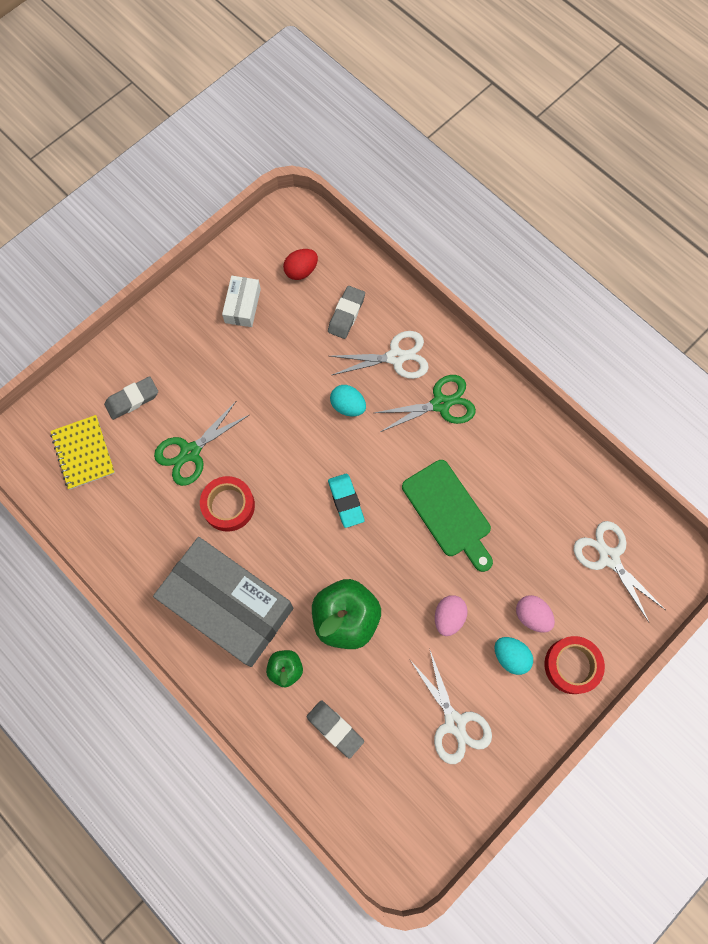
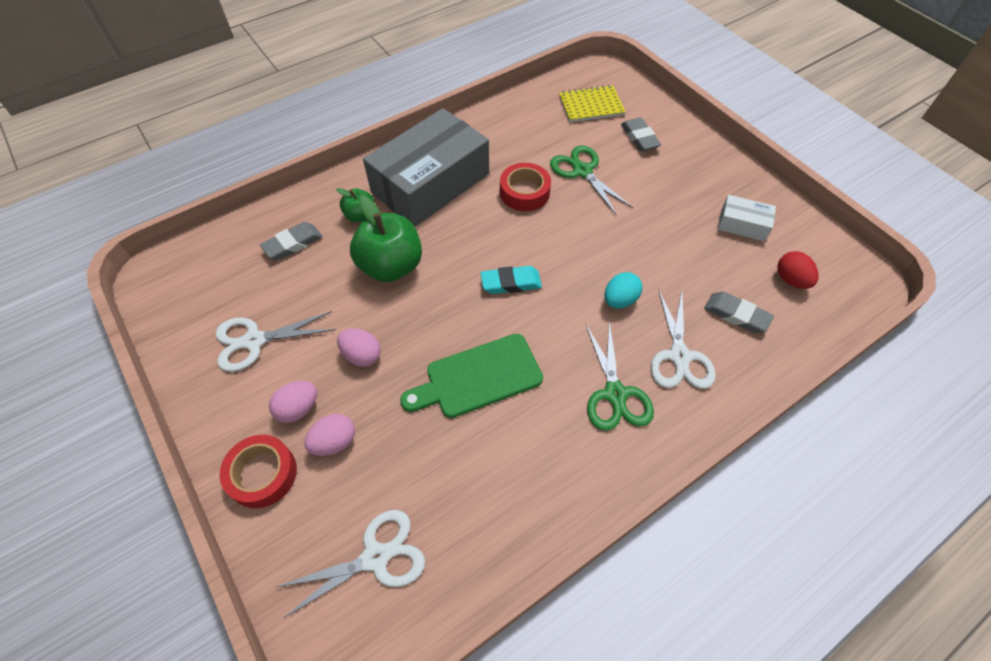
camera: 100 degrees right, 15 degrees down
(510, 656) = (298, 408): turquoise egg -> pink egg

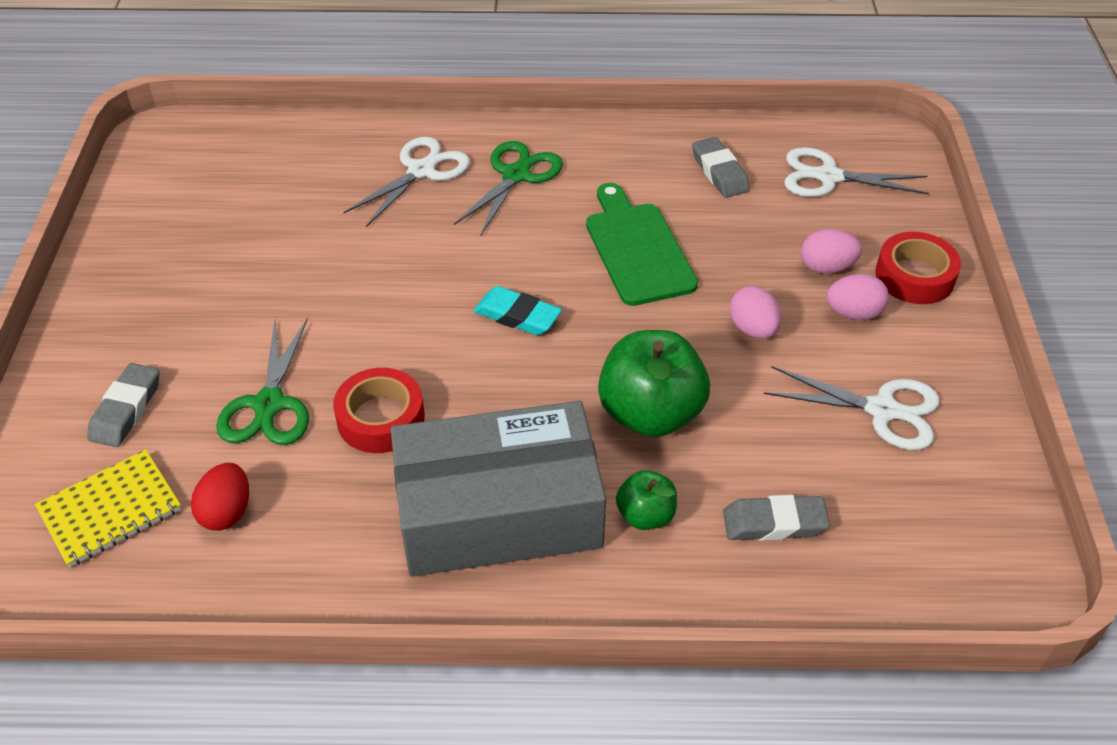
camera: 145 degrees left, 10 degrees down
(478, 377) = (637, 249): green cutting board -> green cutting board turned 120 degrees counterclockwise
(591, 105) = (110, 510): yellow notebook -> yellow notebook turned 60 degrees counterclockwise
(619, 300) = (417, 239): turquoise egg -> none
(736, 315) = (322, 172): grey eraser -> grey eraser (719, 172)
(742, 224) = (183, 238): white box -> none
(791, 280) = (224, 170): red egg -> red egg (227, 512)

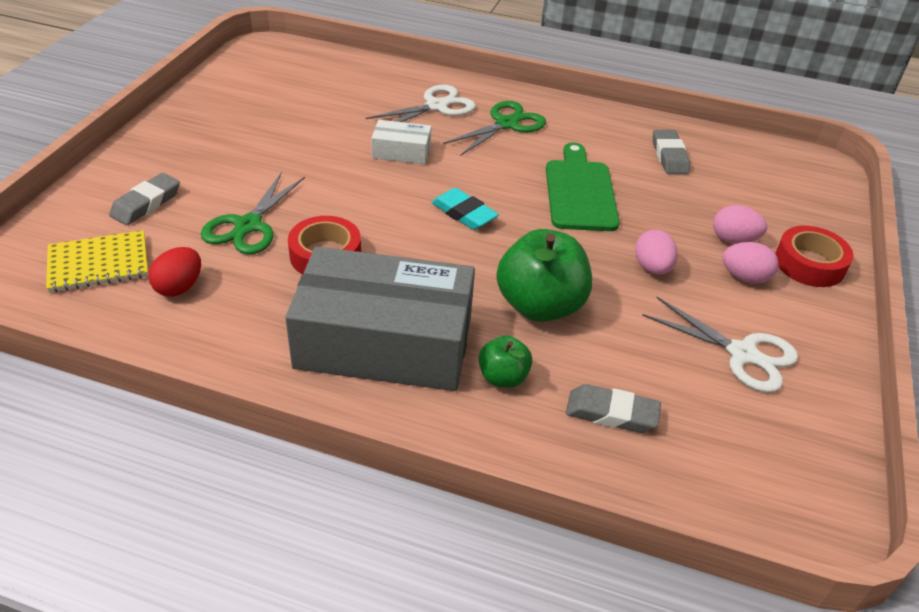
camera: 15 degrees right, 5 degrees down
(407, 249) = (401, 152): none -> white box
(828, 177) = (760, 179): white scissors -> none

